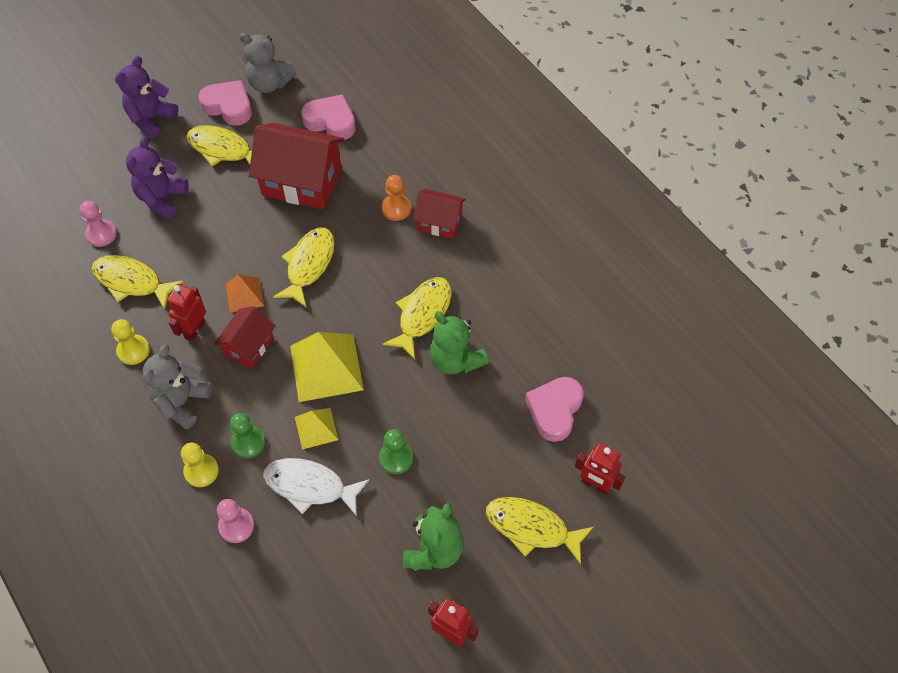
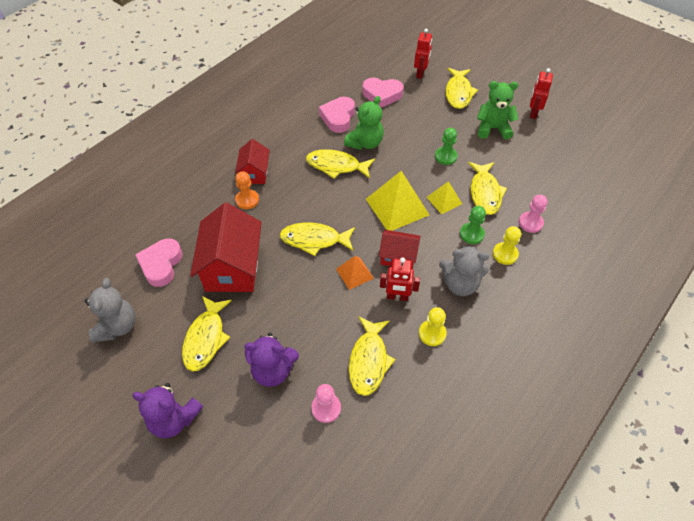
camera: 105 degrees left, 5 degrees down
(228, 106) = (150, 352): pink heart -> pink heart (338, 117)
(310, 486) = (485, 193): white fish -> yellow fish

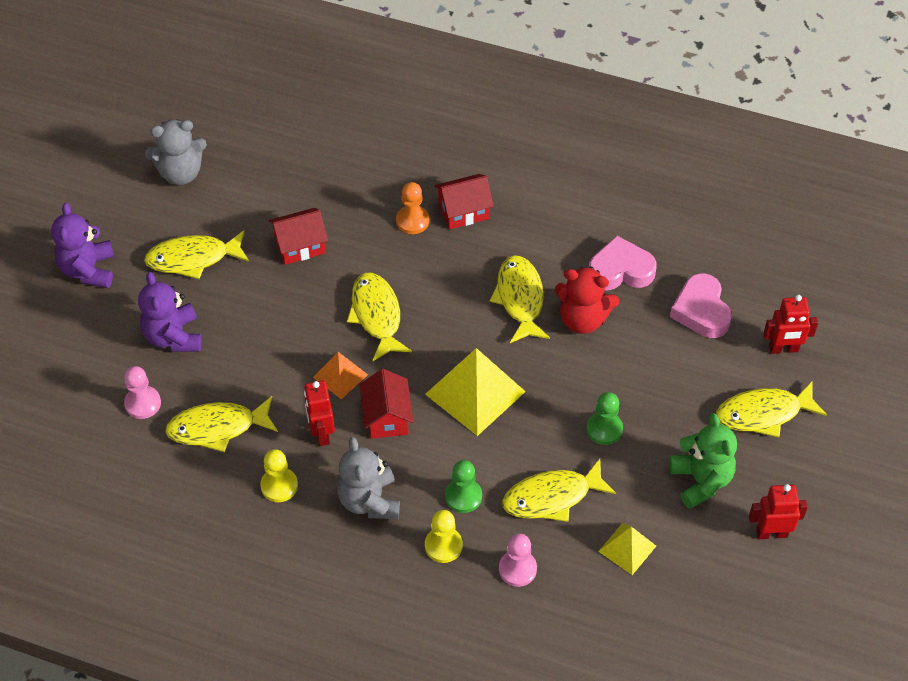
camera: 70 degrees right, 0 degrees up
(161, 265) = (277, 176): pink heart -> none
(232, 267) = (300, 246): red house -> red house, size x0.56
(365, 143) = (583, 319): green teddy bear -> red teddy bear
(444, 200) = (513, 447): yellow pyramid -> yellow pyramid (627, 548)

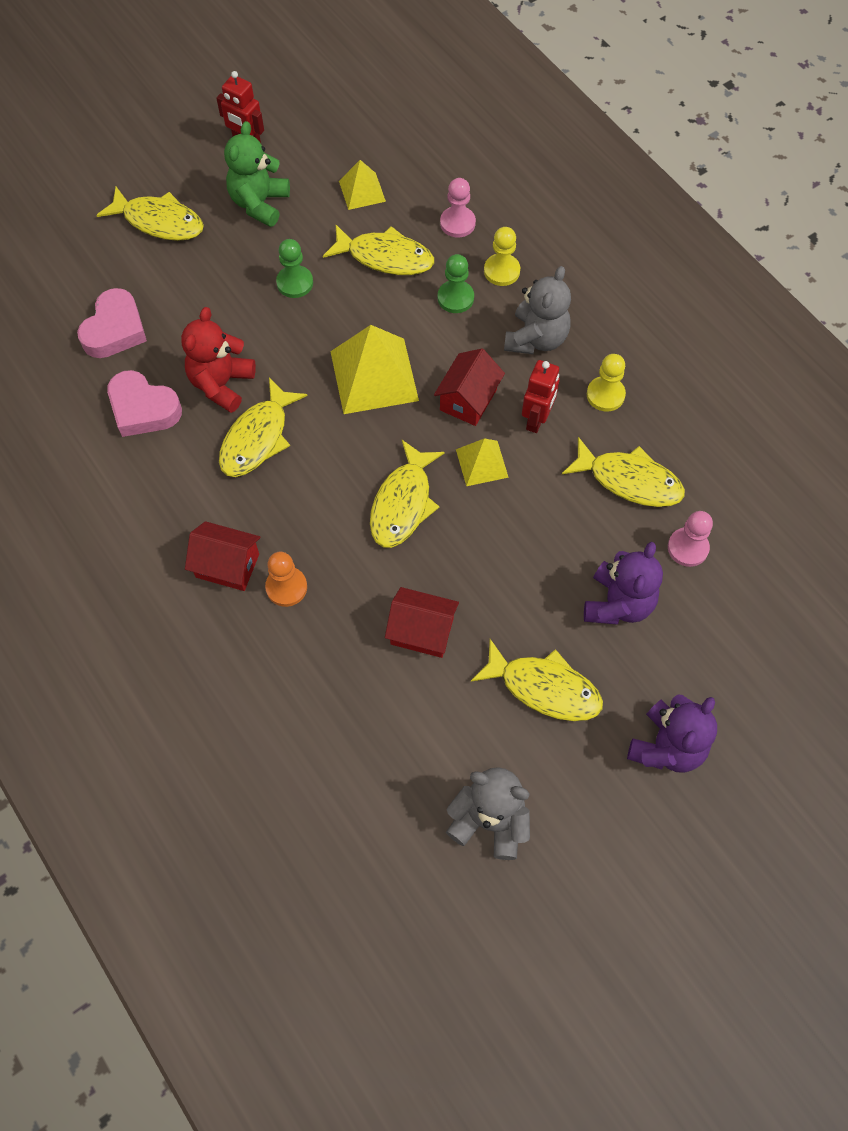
camera: 145 degrees left, 10 degrees up
(340, 376) = (482, 463): orange pyramid -> yellow pyramid
(583, 319) = (221, 384): red teddy bear -> red teddy bear turned 120 degrees counterclockwise
(783, 349) = (86, 259): red robot -> none

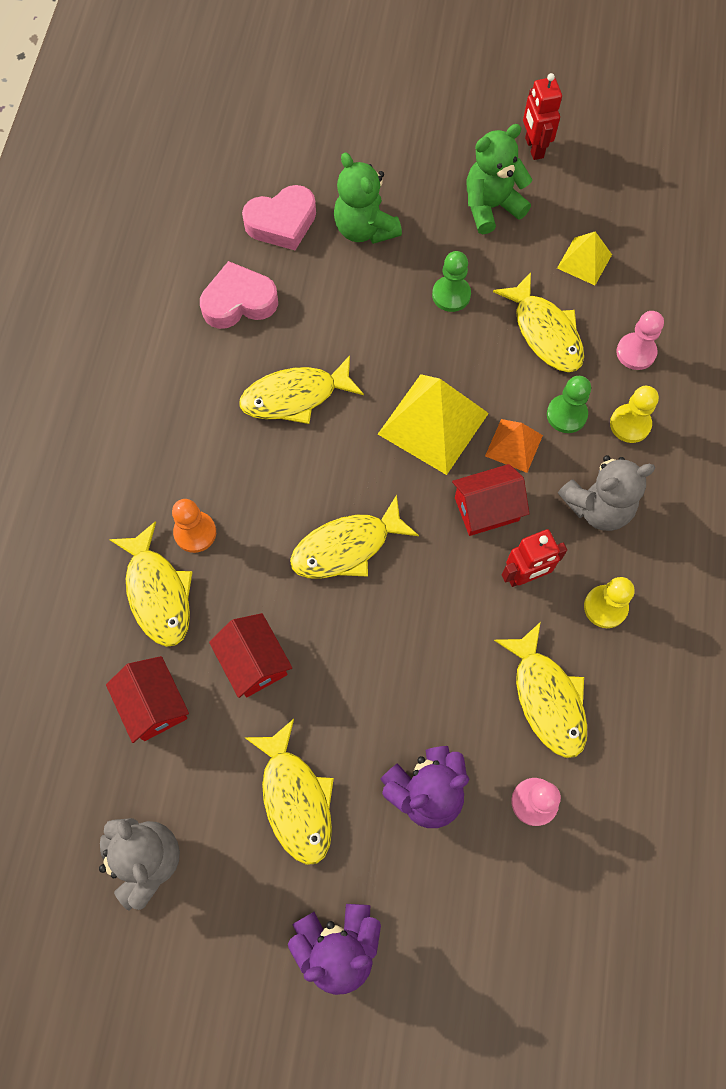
camera: 45 degrees right, 5 degrees up
(143, 409) = (239, 302): pink heart -> pink heart turned 90 degrees clockwise
(159, 221) = (400, 161): yellow fish -> yellow fish (158, 593)
(183, 287) = (364, 229): none -> green teddy bear
(221, 384) = (313, 330): red teddy bear -> none
(227, 565) = (172, 476): red house -> red house (154, 705)
(442, 345) = (514, 445): none -> orange pyramid
(482, 463) = (441, 571): yellow pyramid -> none

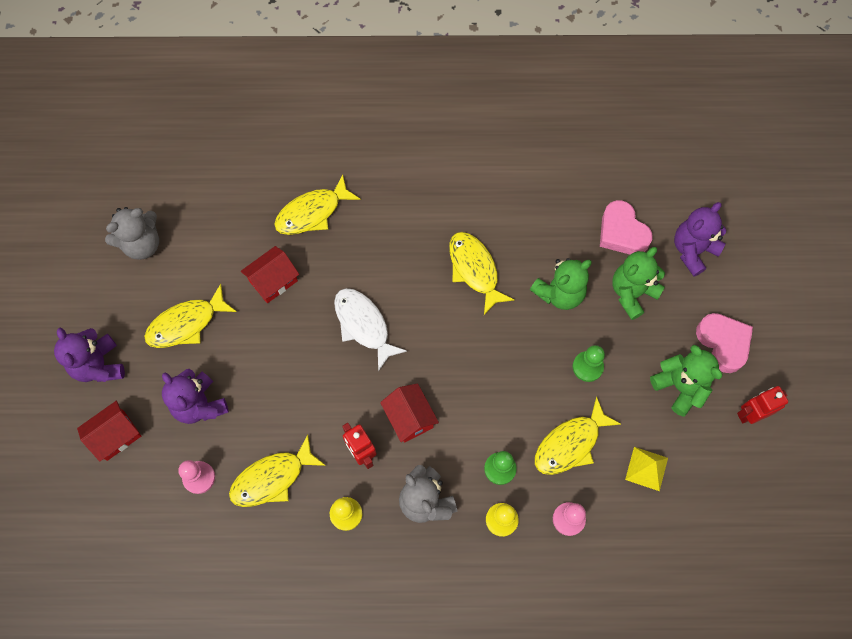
camera: 80 degrees right, 0 degrees up
(154, 705) = (237, 227): red house -> red house (115, 435)
(195, 532) = (358, 226): orange pawn -> none
(239, 302) = (544, 216): pink heart -> pink heart (723, 343)
(323, 156) = (692, 250): none -> purple teddy bear
(346, 547) = (363, 325): yellow fish -> white fish
(348, 306) = (559, 293): none -> green teddy bear
(433, 423) = (472, 369): yellow pyramid -> none
(514, 445) = (465, 431): orange pyramid -> none

